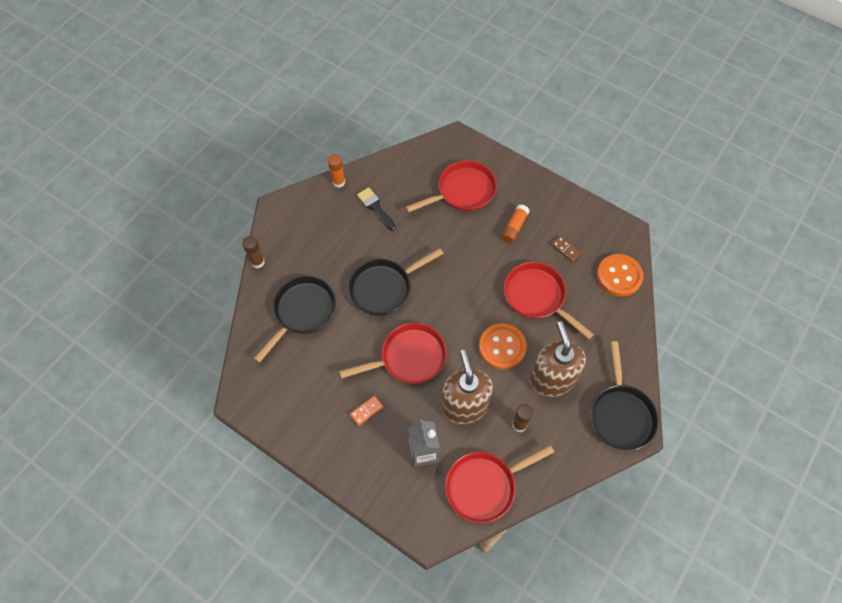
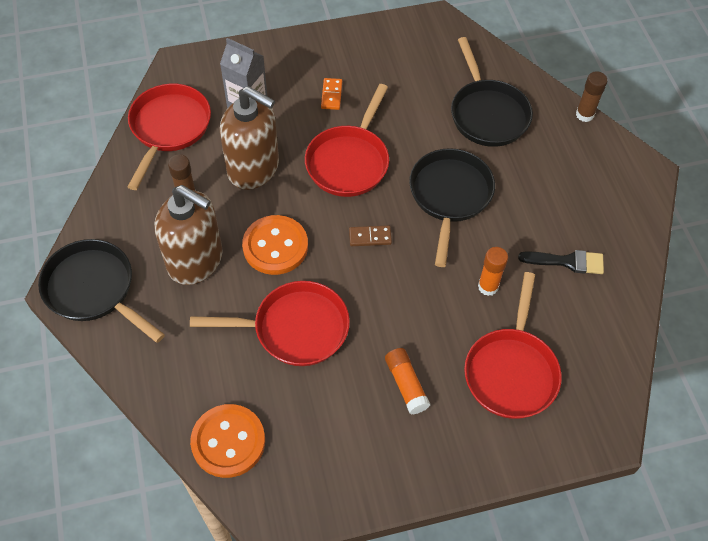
camera: 130 degrees right, 5 degrees down
(338, 182) = (638, 251): orange glue stick -> orange glue stick (488, 286)
(566, 249) = (321, 415): brown domino -> brown domino (370, 237)

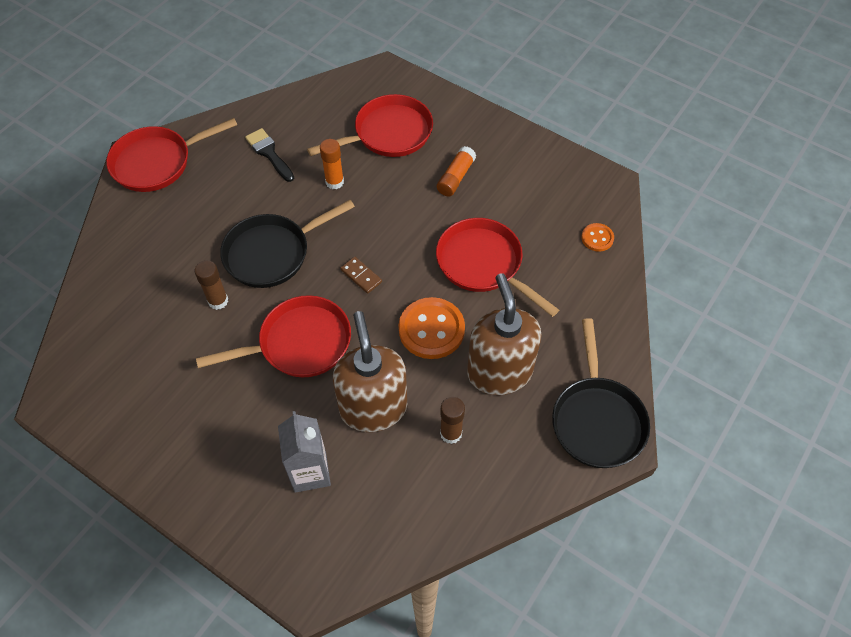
camera: 130 degrees left, 0 degrees up
(169, 128) = (396, 519): red pan -> red pan (157, 162)
(228, 442) = (597, 238): orange button -> orange button, size x0.52
(331, 95) = (233, 415): orange domino -> none
(487, 114) = (156, 284): black pan -> none
(584, 115) = (101, 220): brown glue stick -> brown glue stick (218, 301)

